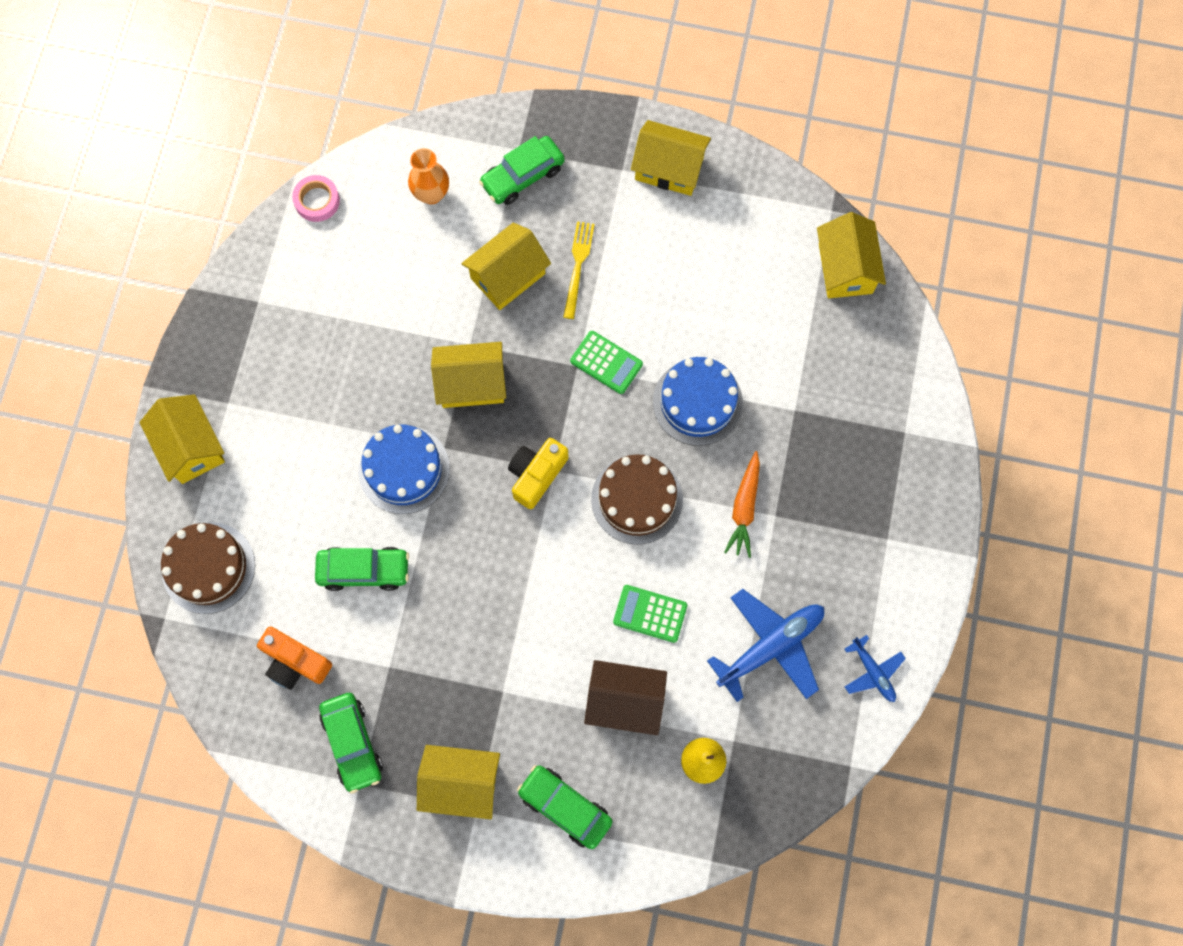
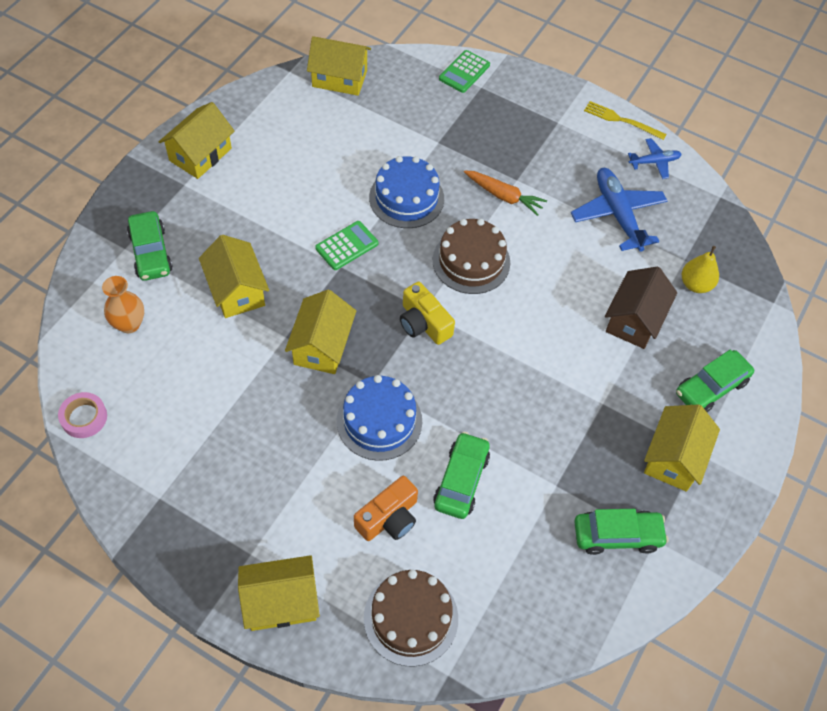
camera: 75 degrees left, 15 degrees down
(295, 662) = (528, 564): orange camera -> orange camera (389, 518)
(578, 266) = (253, 239): yellow fork -> yellow fork (622, 120)
(650, 614) = (568, 281): green calculator -> green calculator (464, 72)

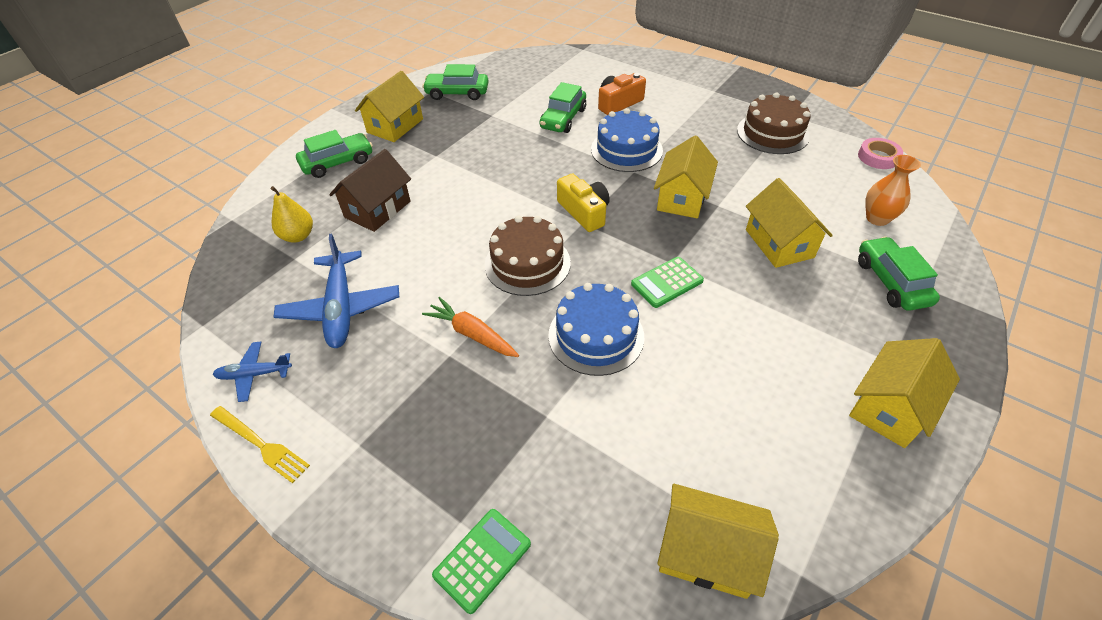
camera: 170 degrees left, 10 degrees down
(281, 601) = (689, 73): yellow house -> none
(411, 618) = (604, 66): brown cake -> brown cake (772, 133)

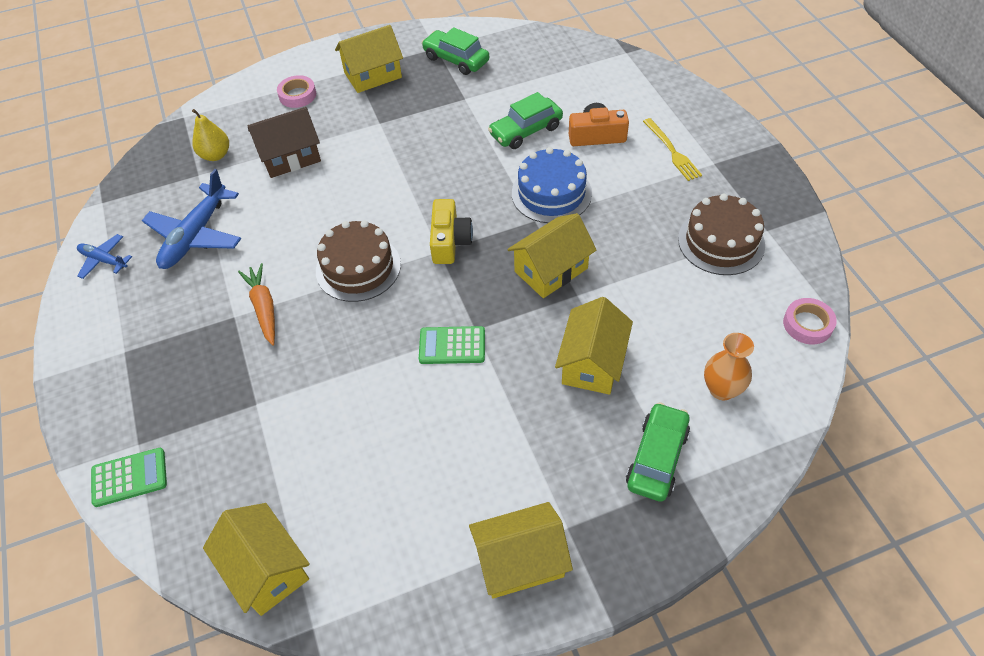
camera: 35 degrees right, 5 degrees up
(260, 444) = (70, 316): yellow fork -> yellow fork (672, 151)
(338, 163) = (297, 95): green car -> pink tape
(596, 335) = (350, 361): blue cake -> none

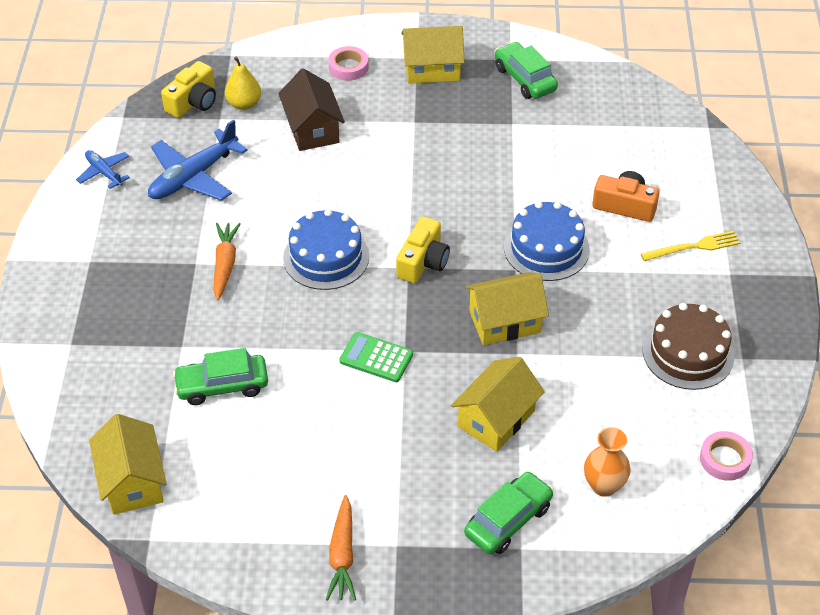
camera: 20 degrees right, 5 degrees down
(129, 477) = (53, 368): green calculator -> none
(166, 168) = (193, 102): none -> yellow camera
(290, 157) = (312, 129): brown house -> brown house turned 75 degrees clockwise
(358, 267) = (326, 257): brown cake -> blue cake
(520, 561) = (342, 555): yellow house -> orange carrot
(526, 131) = (555, 177): green car -> green car (222, 386)
(672, 151) = (693, 247): yellow fork -> yellow fork turned 105 degrees counterclockwise

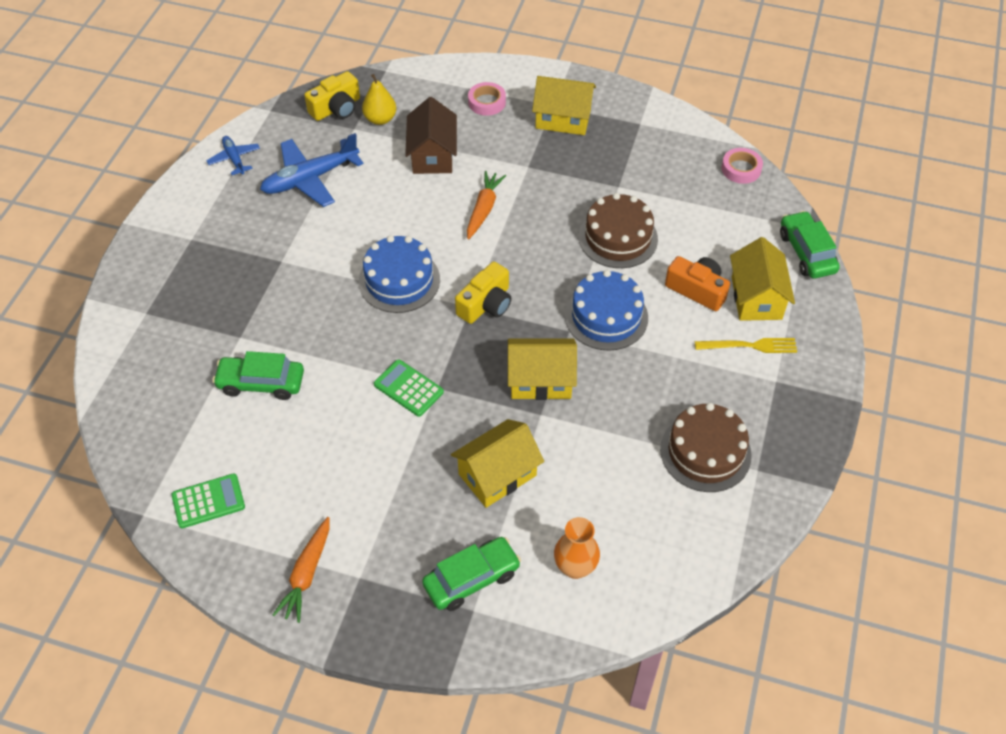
camera: 15 degrees right, 5 degrees up
(132, 481) = (149, 455): yellow house -> yellow house (756, 298)
(213, 511) = (208, 501): none -> green calculator
(225, 264) = (307, 268): orange carrot -> orange carrot (484, 209)
(524, 79) = (646, 145): green car -> green car (806, 252)
(530, 172) = (618, 238): none -> brown cake
(725, 459) = (703, 569): pink tape -> pink tape (741, 169)

